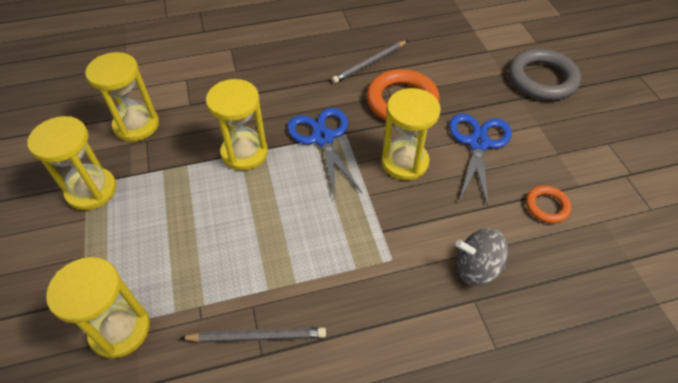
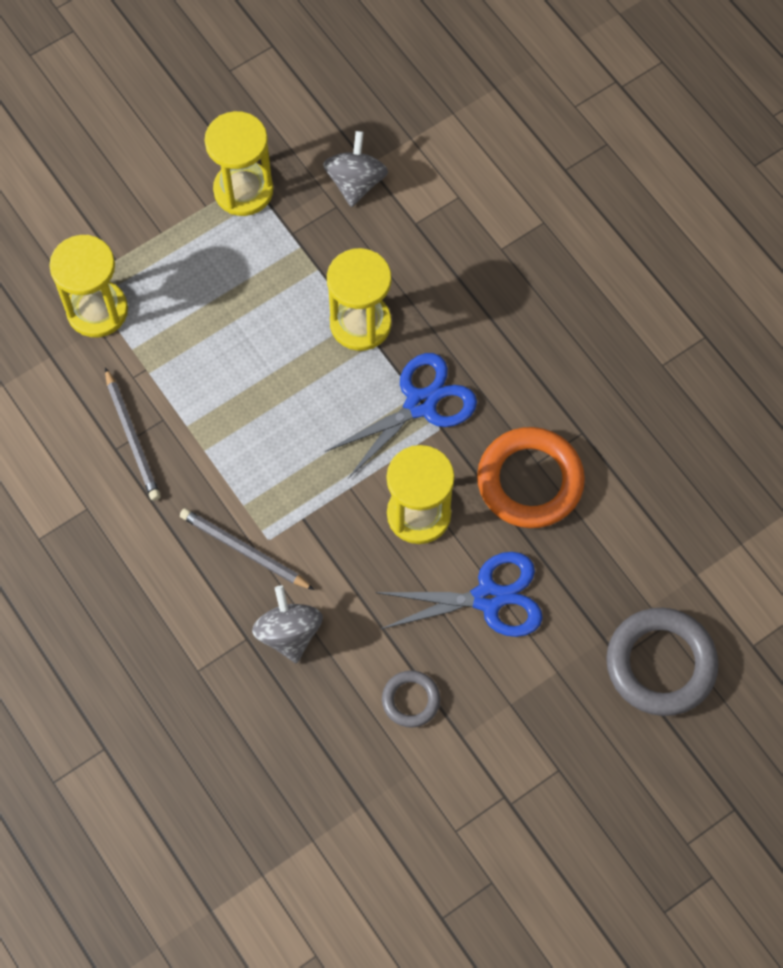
camera: 70 degrees right, 15 degrees up
(136, 125) = (355, 182): yellow hourglass -> grey spinning top
(370, 63) = (591, 416): grey pencil -> grey pencil (244, 551)
(547, 206) = (410, 700): orange ring -> grey ring

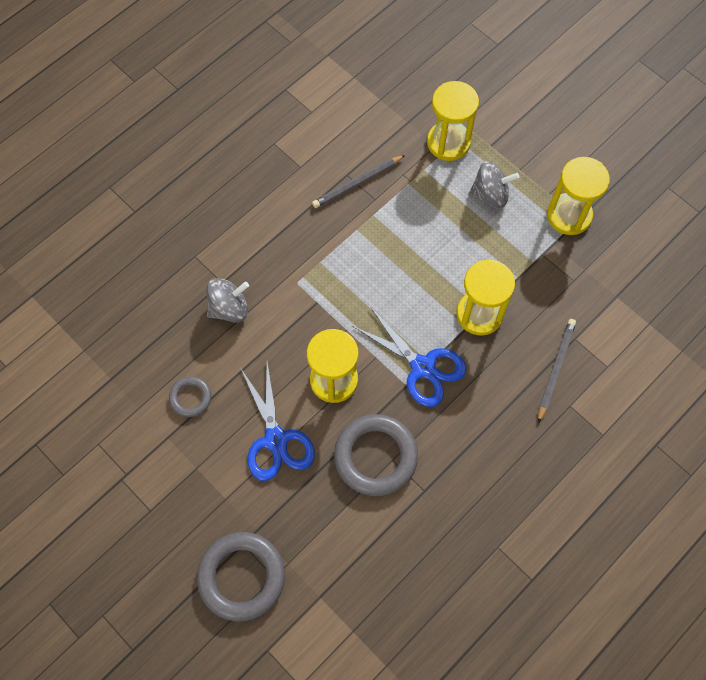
camera: 80 degrees right, 0 degrees up
(244, 551) = (285, 269): grey pencil -> grey pencil (555, 369)
(355, 182) = (598, 290): grey spinning top -> grey spinning top (490, 195)
(530, 481) = (375, 456): orange ring -> grey ring

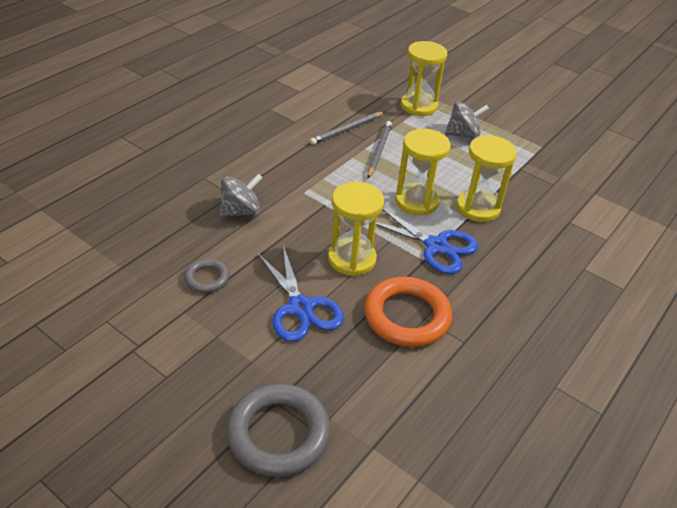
camera: 10 degrees left, 25 degrees down
(375, 456) = (407, 316): grey ring -> orange ring
(555, 369) = (560, 243): grey pencil -> grey pencil (378, 151)
(569, 215) = (533, 145): yellow hourglass -> yellow hourglass (416, 201)

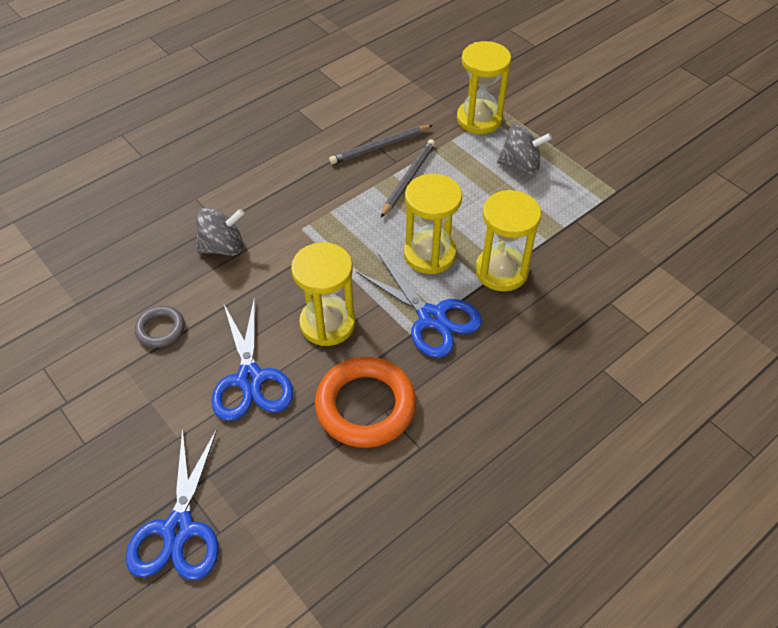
camera: 15 degrees right, 10 degrees up
(278, 434) = (178, 529): grey ring -> blue scissors

